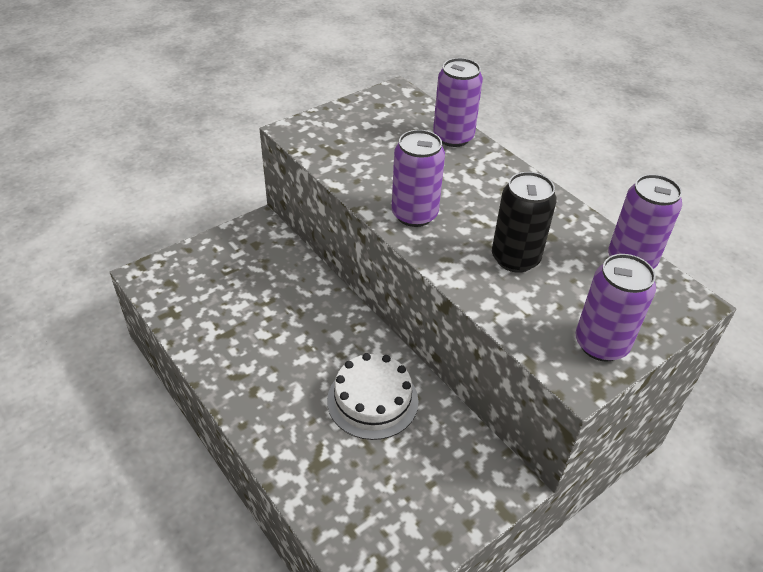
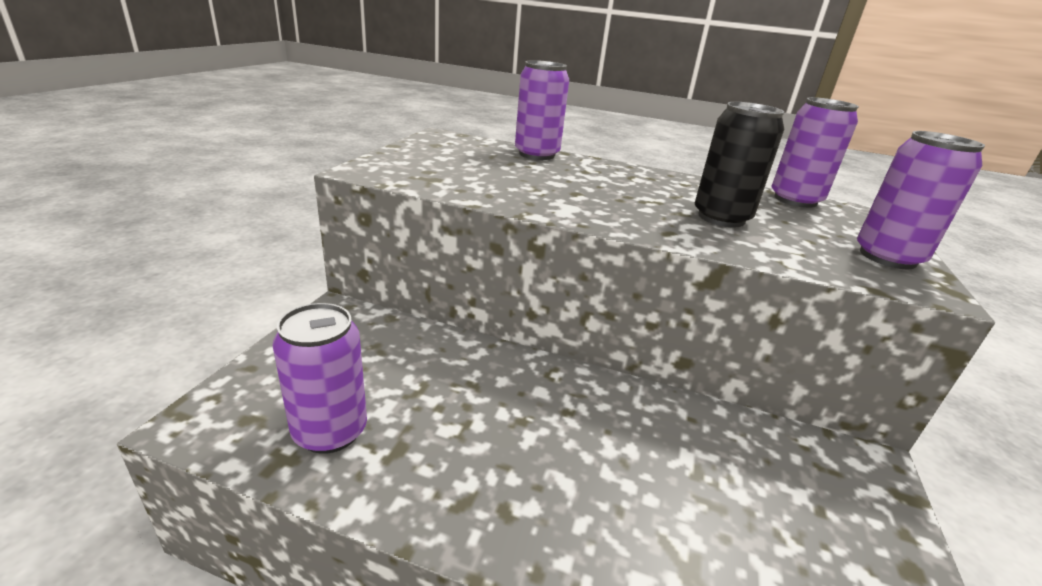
camera: 35 degrees left, 15 degrees down
(372, 400) = (656, 446): white cake -> none
(414, 214) = (586, 207): purple can -> purple can (330, 431)

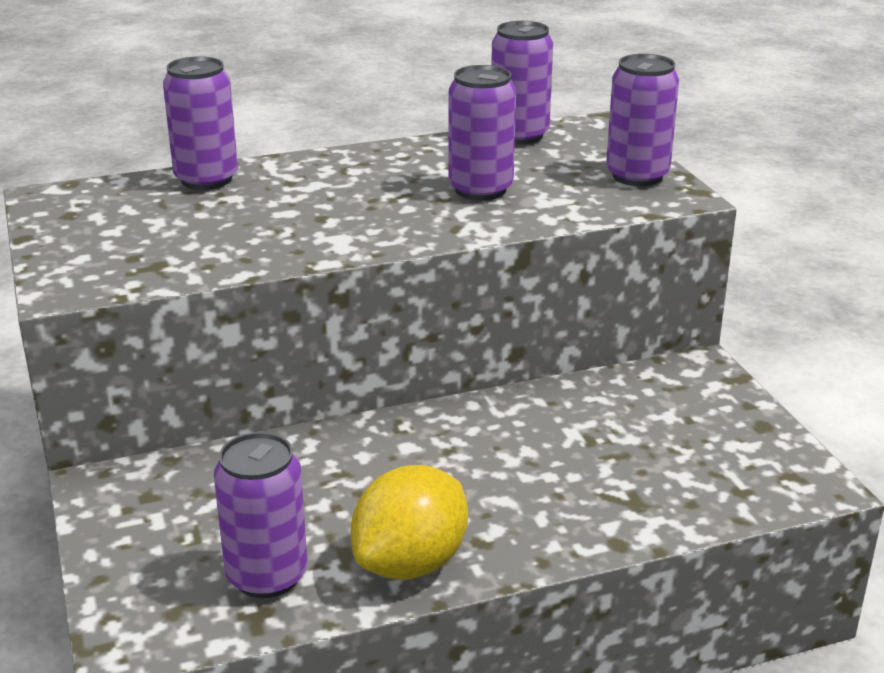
camera: 35 degrees left, 0 degrees up
(431, 492) = (411, 563): none -> yellow lemon
(721, 218) = (480, 189): black can -> purple can

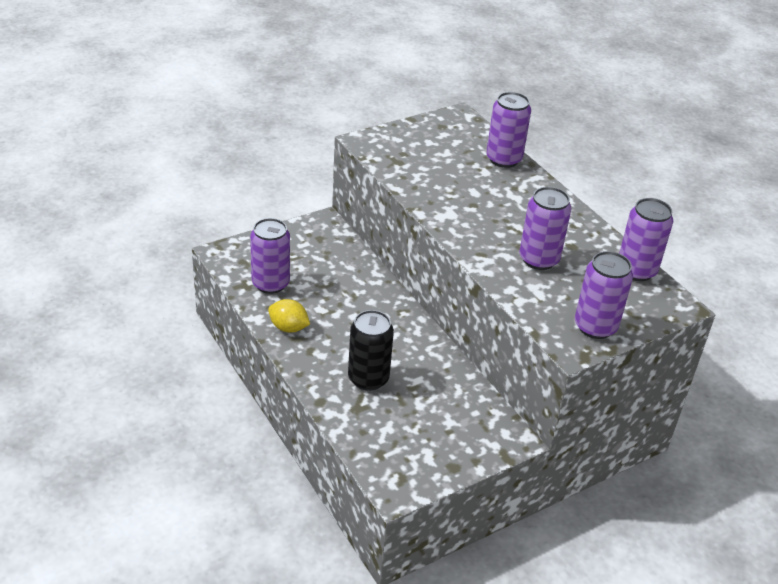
camera: 75 degrees right, 10 degrees up
(411, 563) = (288, 328): yellow lemon -> yellow lemon, size x0.62
(565, 482) = (368, 378): none -> black can

